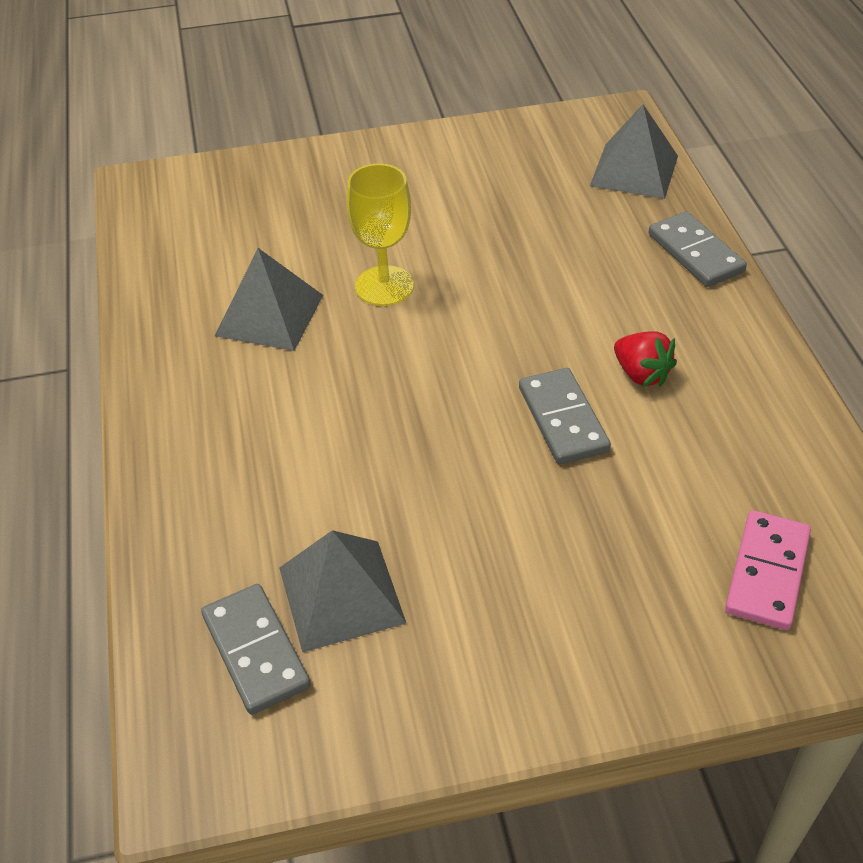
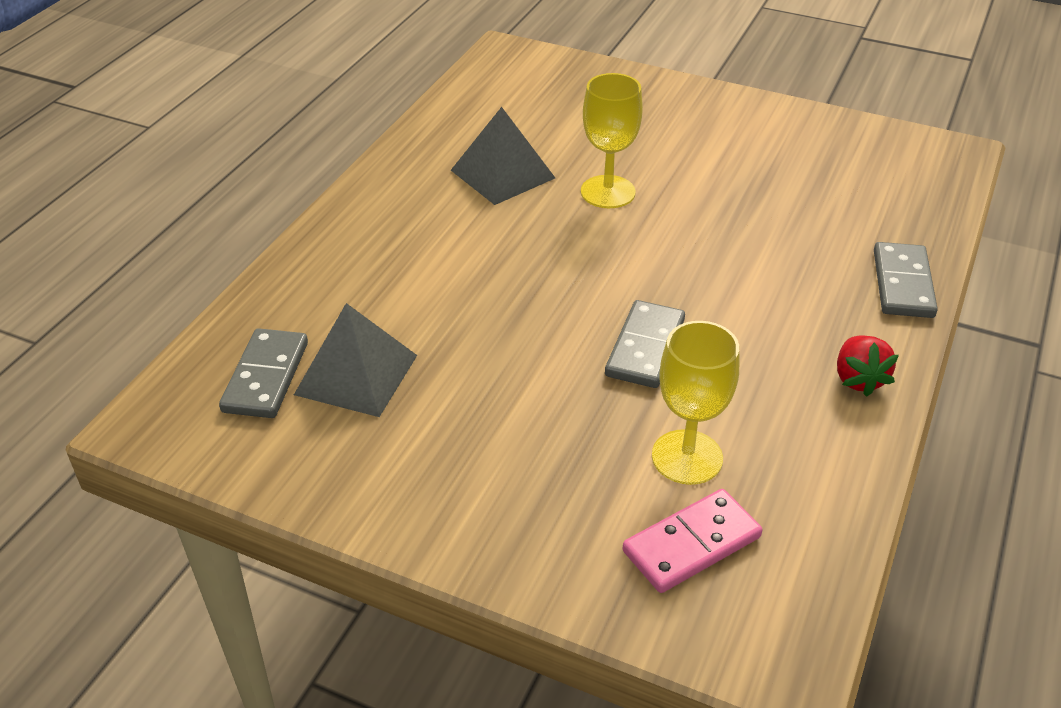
camera: 35 degrees right, 5 degrees down
(634, 170) = (917, 198): grey pyramid -> none
(641, 374) = (748, 349): red strawberry -> red strawberry (858, 379)
(690, 499) = (687, 457): none -> yellow goblet

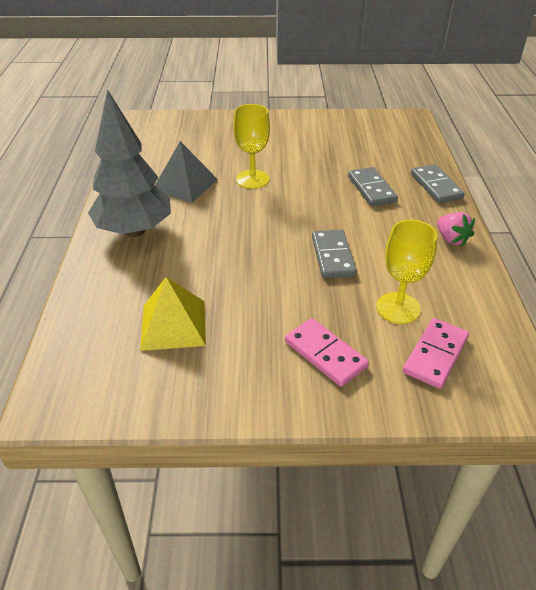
camera: 25 degrees left, 0 degrees up
(266, 377) = (114, 345): grey domino -> grey domino (371, 189)
(356, 374) = (173, 325): grey pyramid -> yellow pyramid
(389, 225) = (135, 231): none -> grey tree
(531, 485) = (325, 354): none -> pink domino
(858, 379) = (451, 239): red strawberry -> pink strawberry

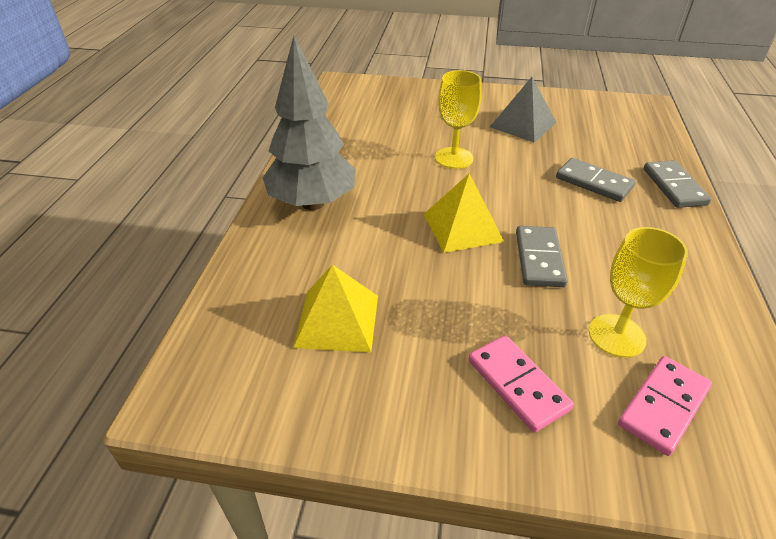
camera: 10 degrees right, 0 degrees up
(185, 184) = (377, 157): grey pyramid -> grey pyramid (523, 124)
(267, 237) = (462, 227): none -> yellow pyramid
(371, 189) = (594, 182): grey domino -> grey domino turned 45 degrees counterclockwise
(451, 239) = (691, 254): pink strawberry -> none

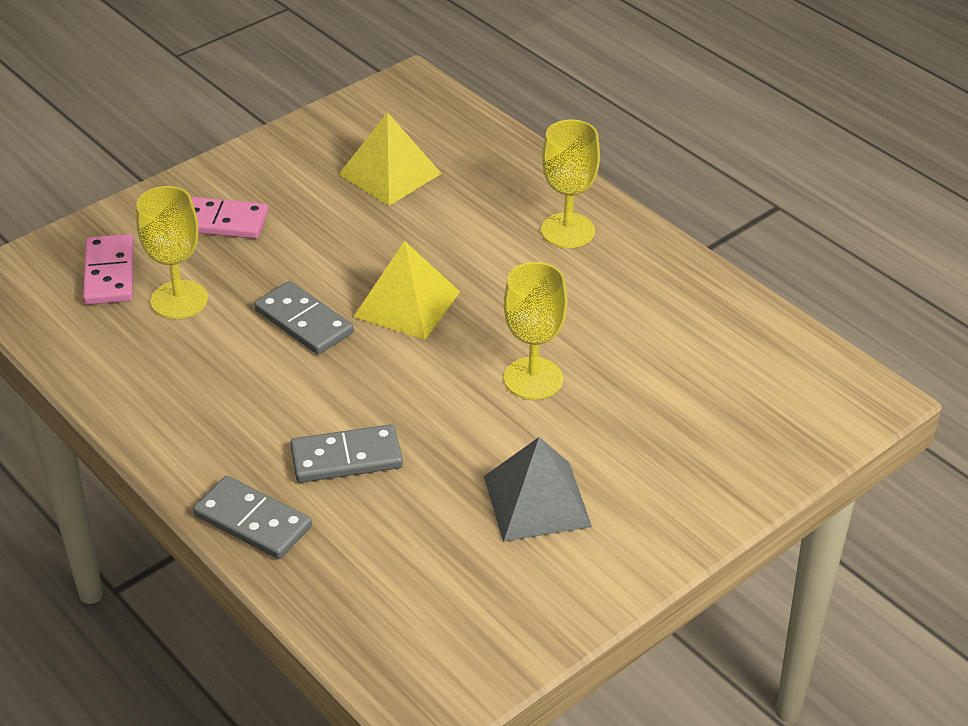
camera: 130 degrees right, 0 degrees up
(313, 203) = (568, 230): grey tree -> yellow goblet

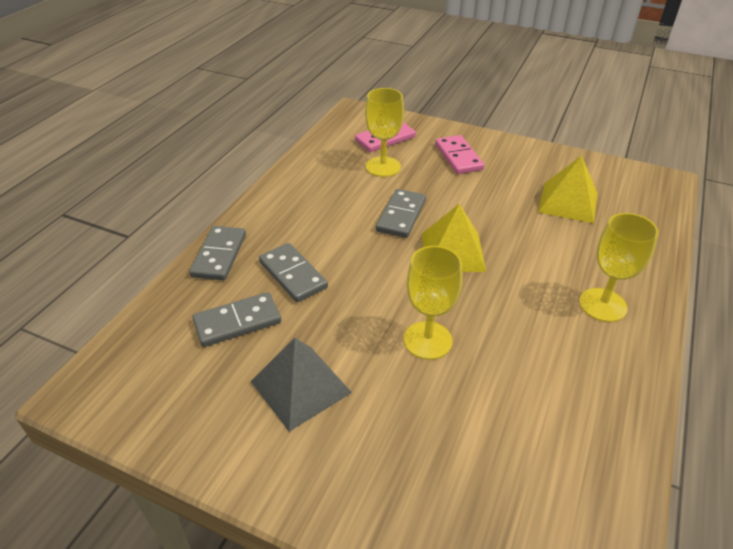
camera: 65 degrees right, 0 degrees up
(398, 531) = (237, 322): none -> grey domino

